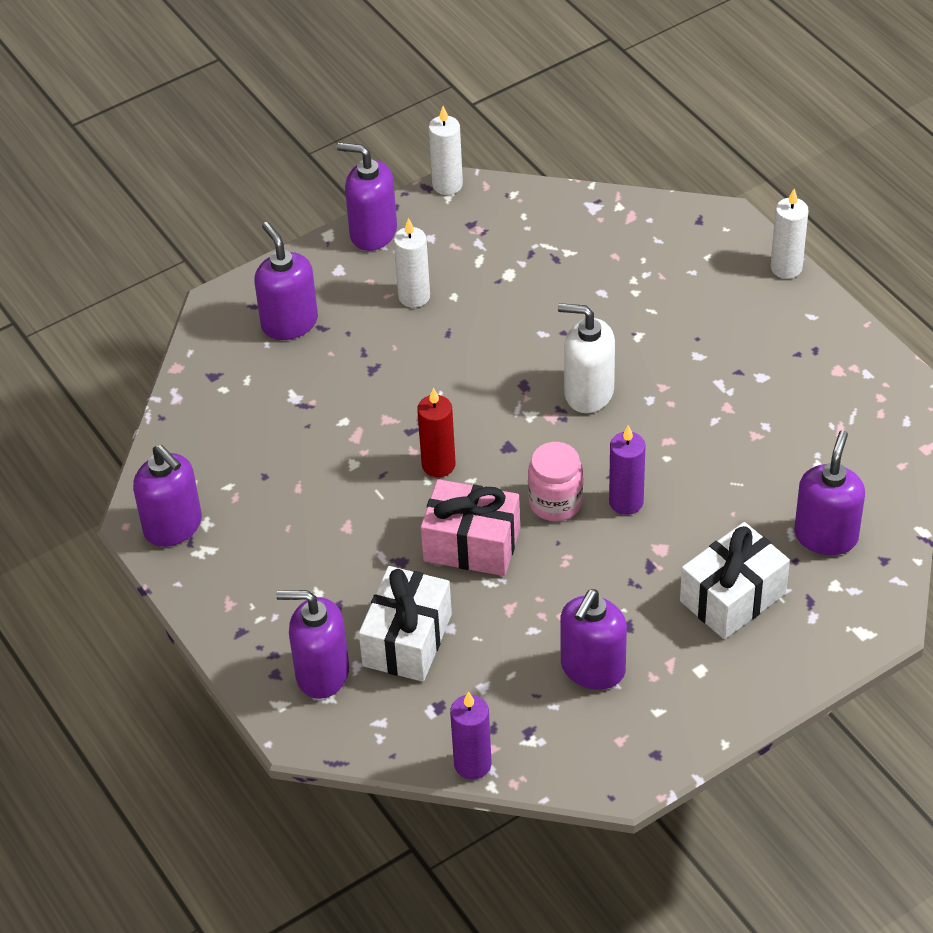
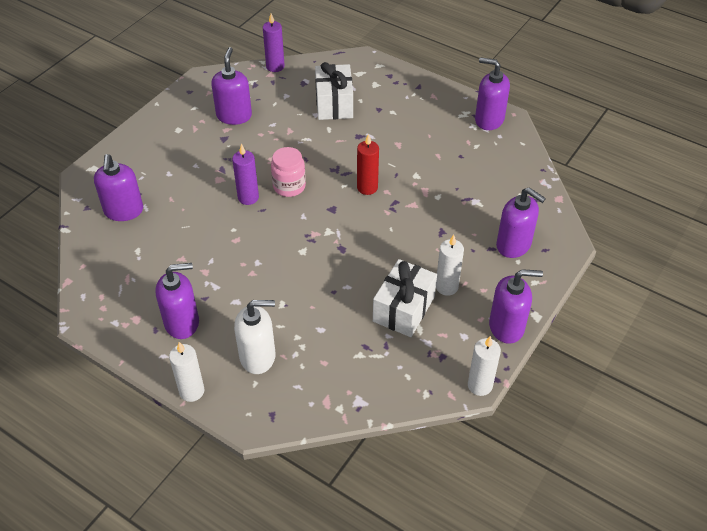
camera: 155 degrees right, 0 degrees up
(322, 673) = (367, 81): purple soap dispenser -> purple soap dispenser (182, 323)
(471, 544) = (325, 153): pink gift -> none
(588, 392) = (298, 255): white soap dispenser -> white soap dispenser (258, 356)
(733, 597) = (170, 166): white gift -> white gift (403, 309)

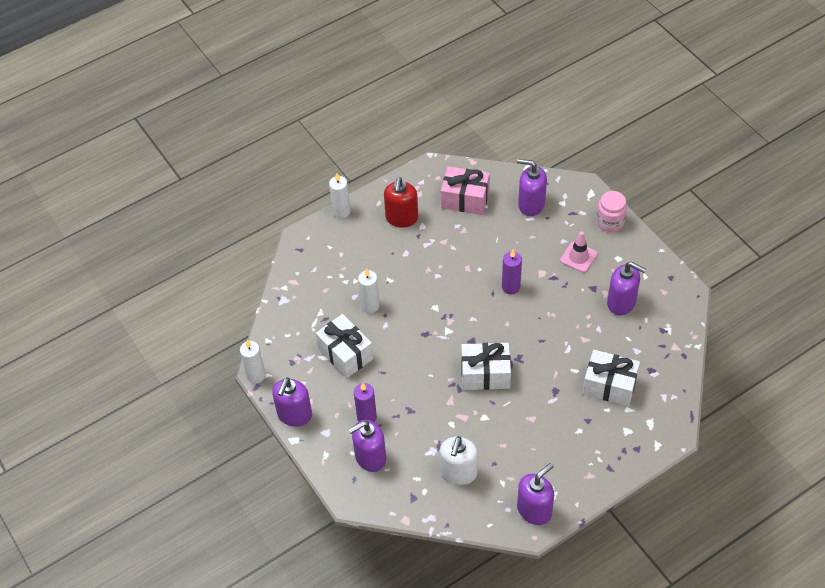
camera: 115 degrees right, 5 degrees up
(132, 271) = (465, 199): none -> pink gift
(182, 323) = (401, 218): purple soap dispenser -> red soap dispenser
(187, 157) = (578, 257): none -> pink traffic cone
(258, 356) = (350, 253): white soap dispenser -> white soap dispenser (458, 472)
(275, 66) = (686, 354): purple candle -> purple candle (366, 417)
(289, 186) = (511, 318): pink jar -> pink jar (610, 222)
(367, 188) = (485, 374): red candle -> white gift
(446, 287) = (352, 390): white candle -> white candle (370, 305)

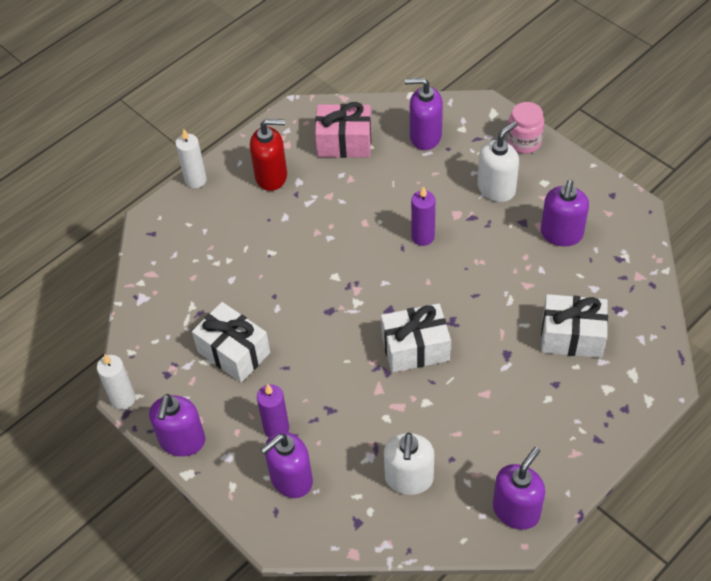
camera: 10 degrees left, 0 degrees up
(370, 305) = (253, 287): white candle -> none
(401, 218) = (271, 176): red soap dispenser -> red soap dispenser turned 90 degrees counterclockwise
(578, 257) = (496, 188): pink traffic cone -> white soap dispenser
(621, 303) = (561, 234): purple soap dispenser -> purple soap dispenser turned 90 degrees clockwise

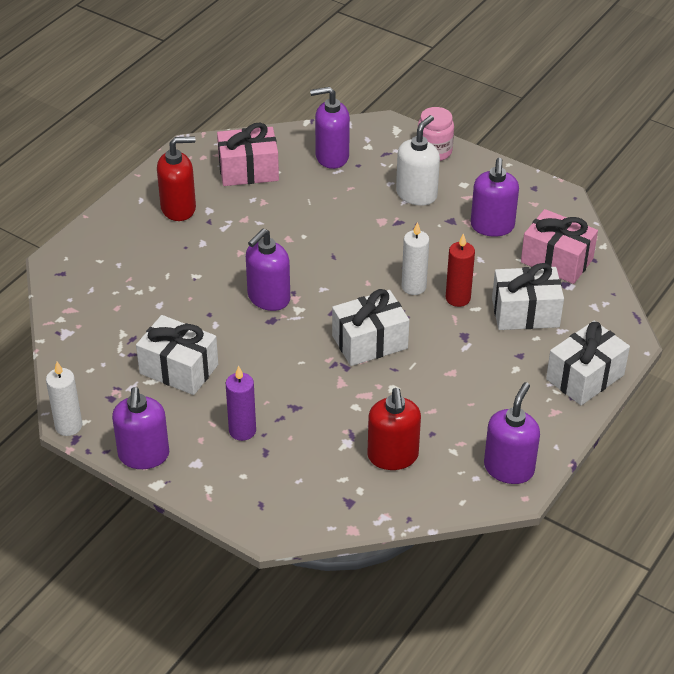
camera: 15 degrees left, 10 degrees down
(195, 180) = (97, 220): white candle -> white candle (413, 287)
(291, 479) = (269, 474): purple soap dispenser -> purple soap dispenser (268, 298)
(409, 479) = (393, 456): white soap dispenser -> red soap dispenser
(423, 237) = (352, 244): purple candle -> none
(510, 311) = (458, 298): none -> red candle
(613, 418) = (585, 377): none -> white gift
(616, 281) = (557, 260): none -> pink gift

